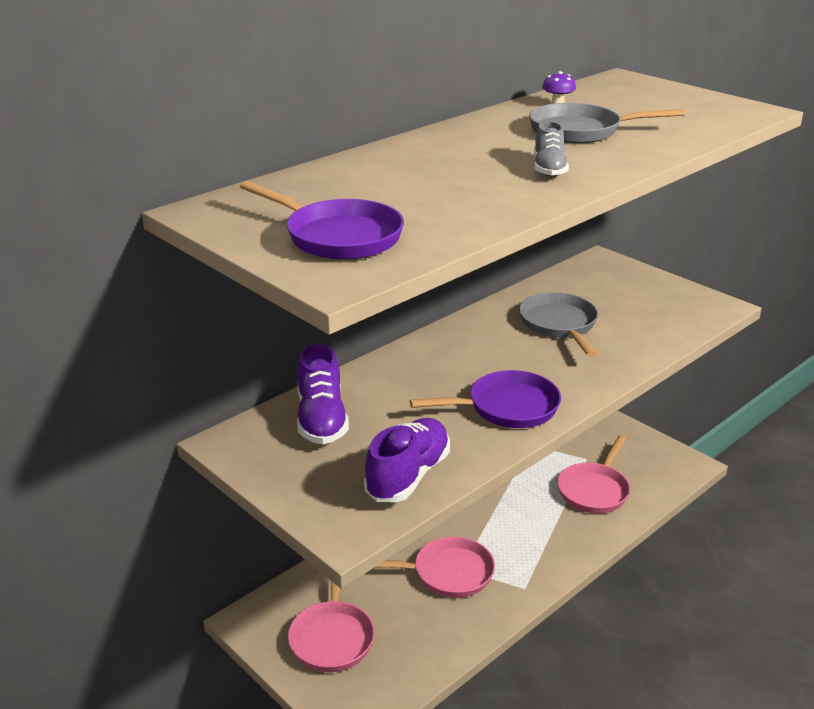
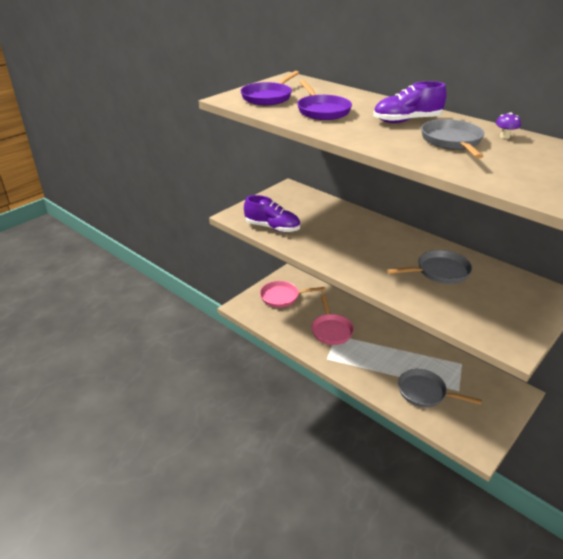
camera: 85 degrees right, 5 degrees up
(321, 419) = (311, 205): purple shoe -> purple shoe (407, 121)
(507, 407) = (336, 253): purple pan -> purple pan (322, 110)
(549, 169) = (373, 132): grey shoe -> none
(594, 490) = (425, 392): pink pan -> grey pan

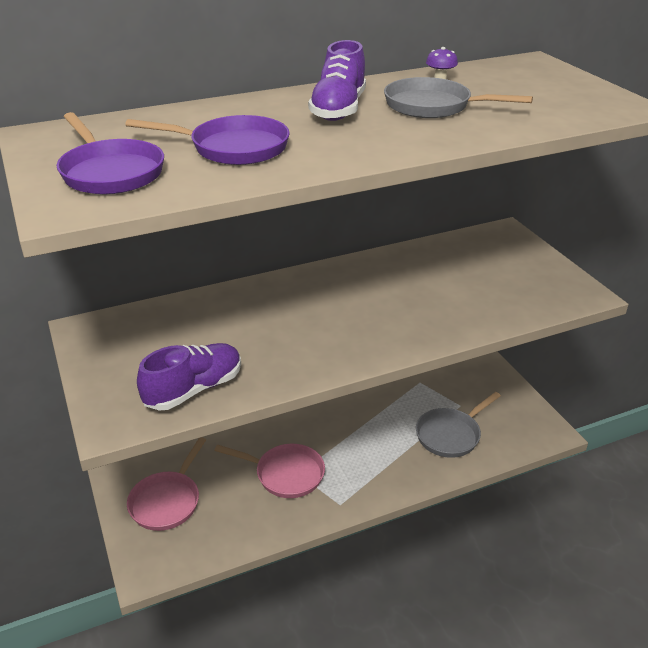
camera: 65 degrees left, 0 degrees up
(439, 272) = (421, 284): grey pan -> none

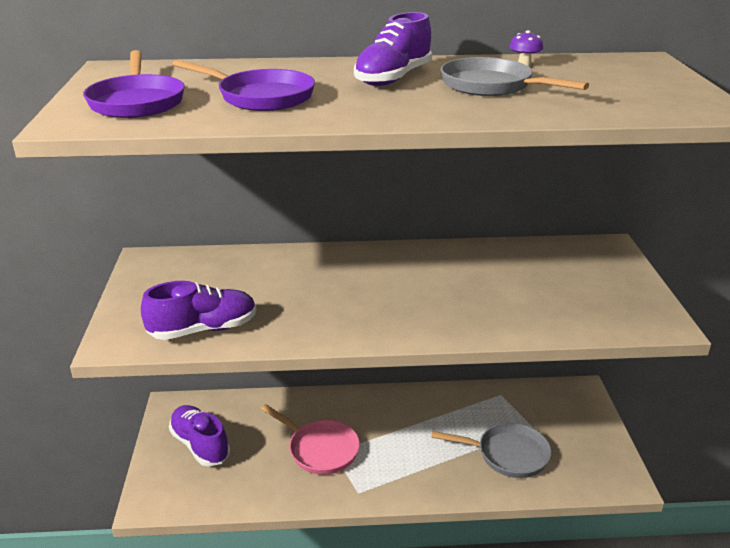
camera: 20 degrees right, 5 degrees down
(167, 501) = (200, 445): pink pan -> purple shoe
(450, 435) = (508, 455): grey pan -> grey pan turned 150 degrees counterclockwise

